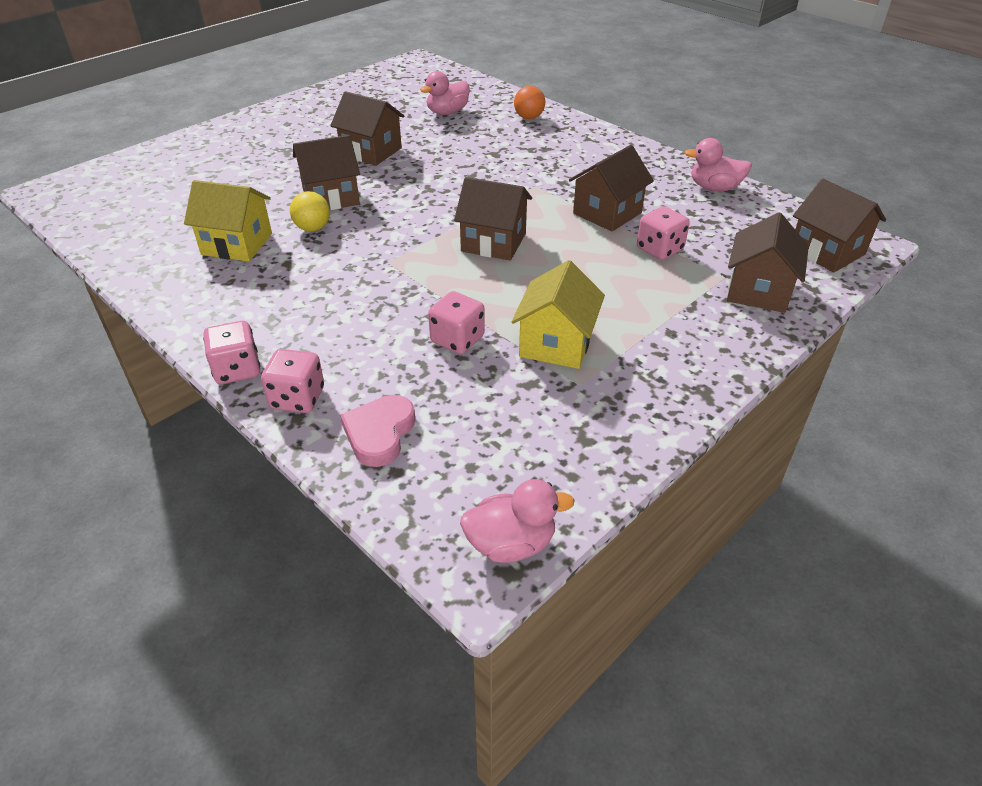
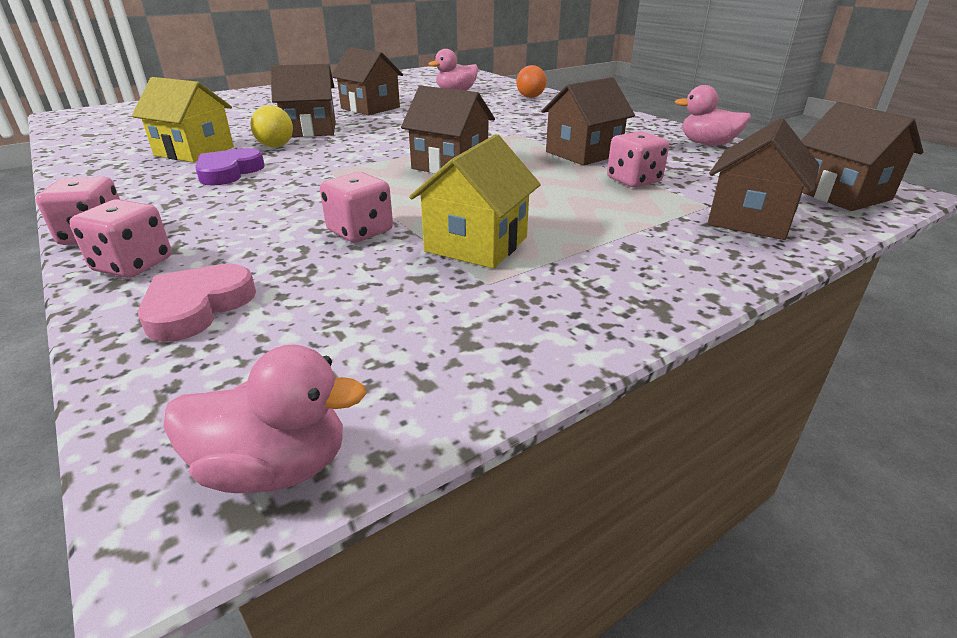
camera: 10 degrees right, 10 degrees down
(293, 273) = (228, 172): none -> purple heart

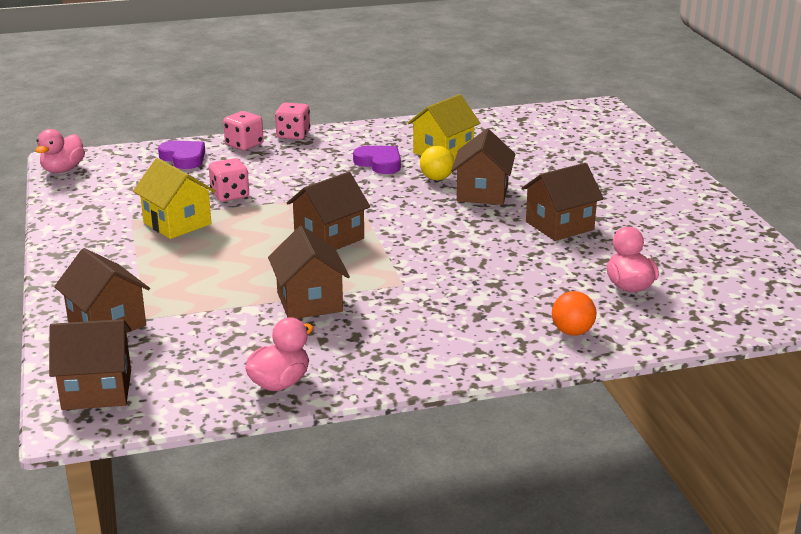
camera: 110 degrees right, 5 degrees down
(197, 307) = (183, 158): pink heart -> purple heart
(633, 180) = (222, 304): pink dice -> none

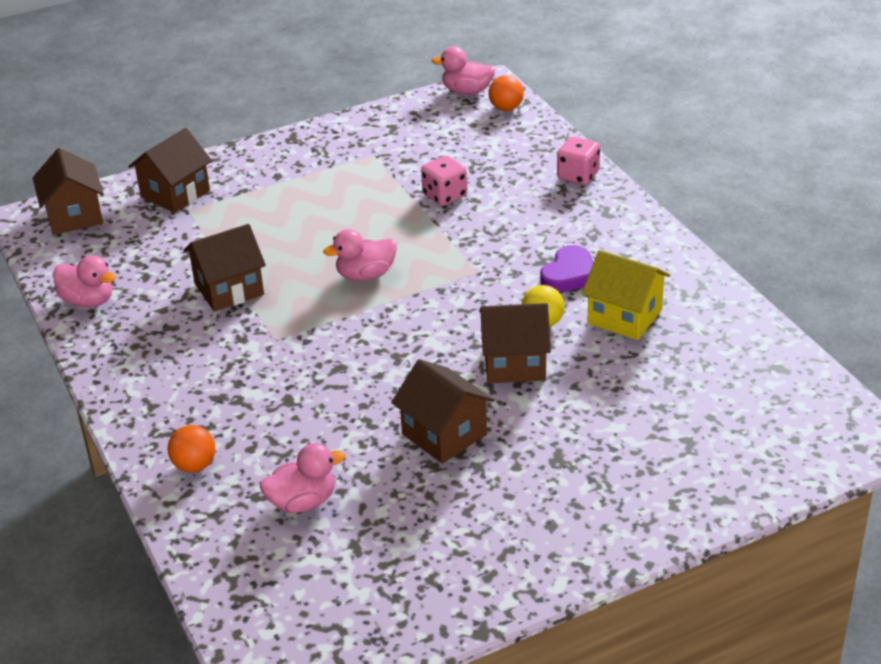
camera: 80 degrees right, 10 degrees up
(111, 158) = (506, 108): none -> orange ball
(177, 223) = (370, 181): yellow house -> none
(183, 158) = (525, 148): purple heart -> none
(293, 135) = (622, 200): pink dice -> none
(329, 237) = (365, 275): brown house -> pink duck

